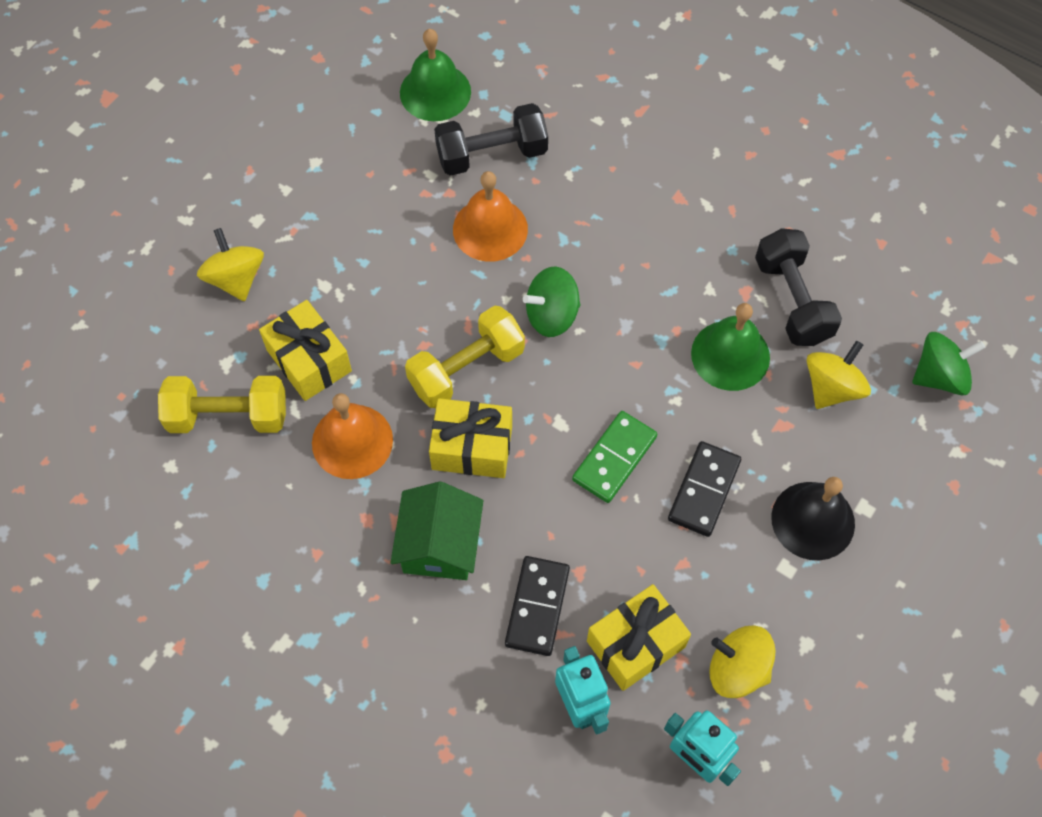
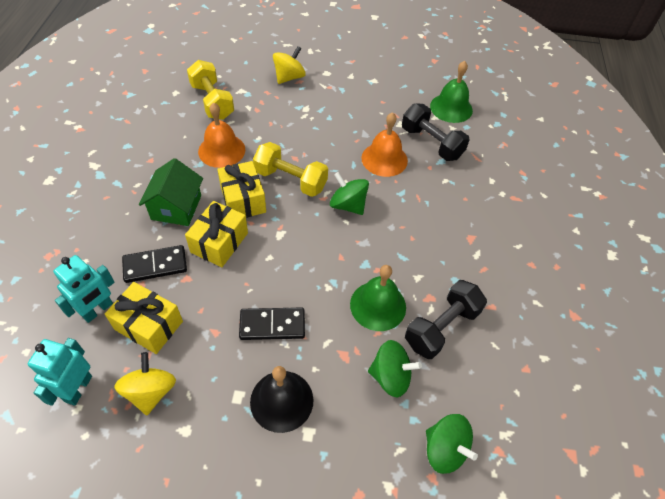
camera: 60 degrees right, 10 degrees down
(309, 360) = (259, 118): yellow gift -> yellow gift (219, 242)
(439, 545) = (176, 207): green house -> green house turned 60 degrees counterclockwise
(614, 458) = (270, 269): green domino -> none
(832, 388) = (390, 376): yellow spinning top -> green spinning top

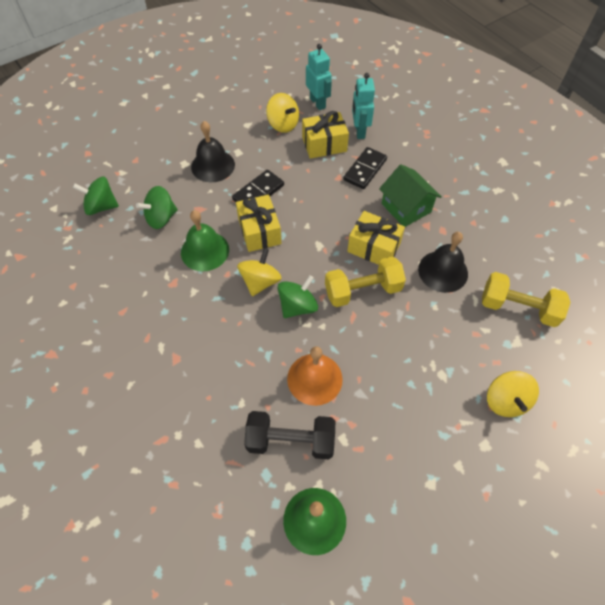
camera: 140 degrees right, 5 degrees up
(219, 242) = (348, 209): yellow gift -> yellow gift (259, 231)
(221, 150) = (443, 271): orange bell -> black bell
(348, 205) = (297, 306): green spinning top -> green spinning top turned 45 degrees counterclockwise
(357, 243) = (260, 282): none -> yellow spinning top
(441, 327) = (149, 269): black dumbbell -> none

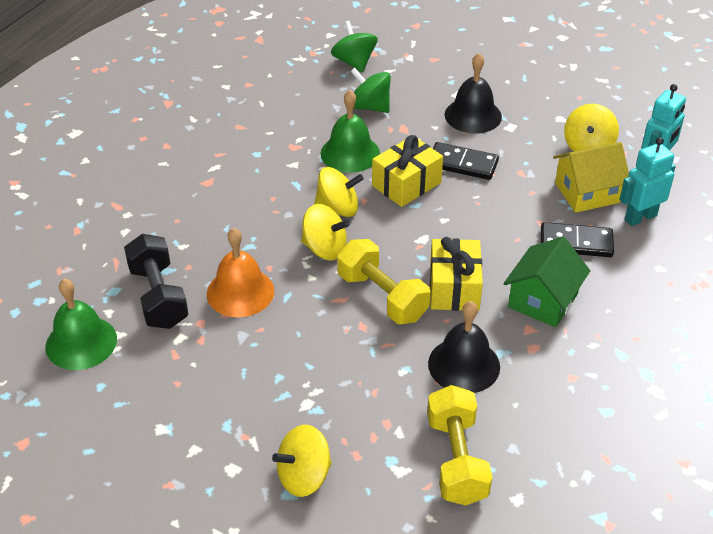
camera: 65 degrees right, 15 degrees down
(297, 306) = (325, 248): green spinning top -> yellow spinning top
(324, 144) = (587, 193): yellow gift -> yellow house

